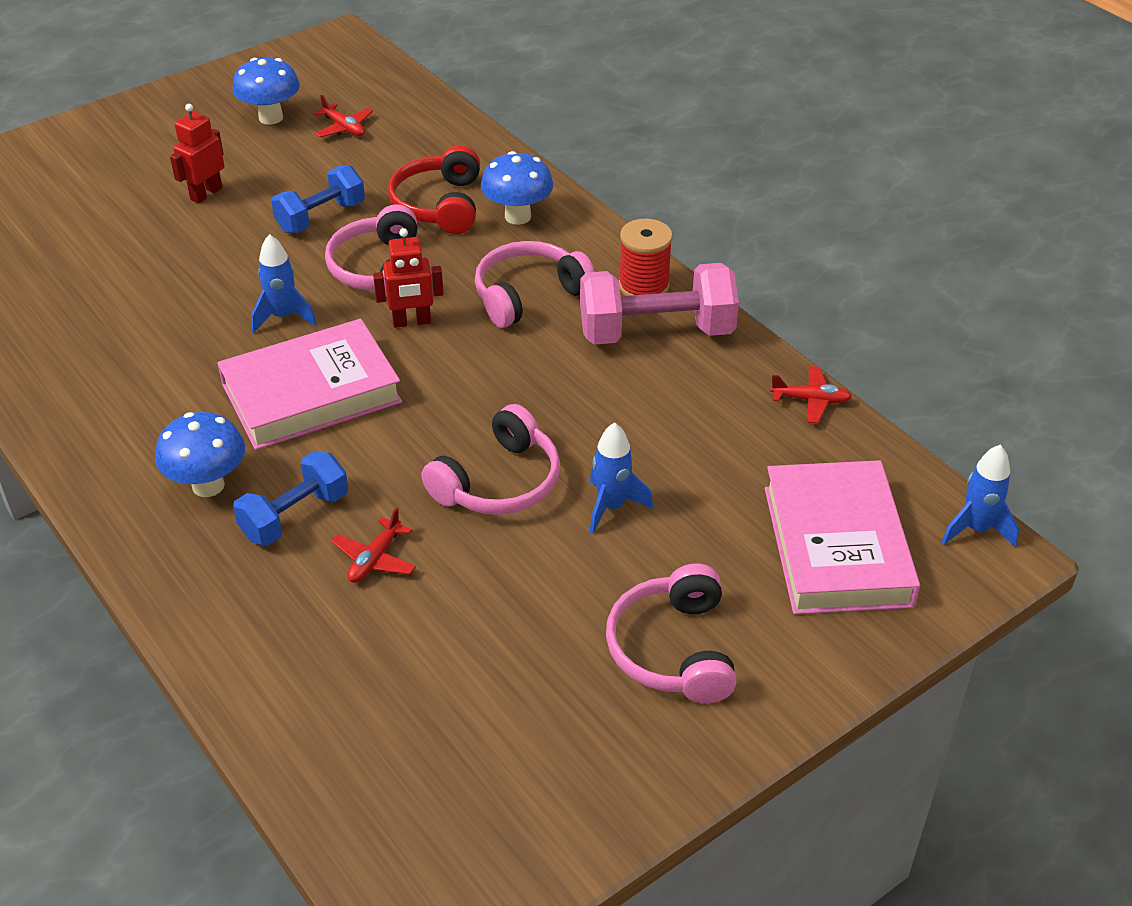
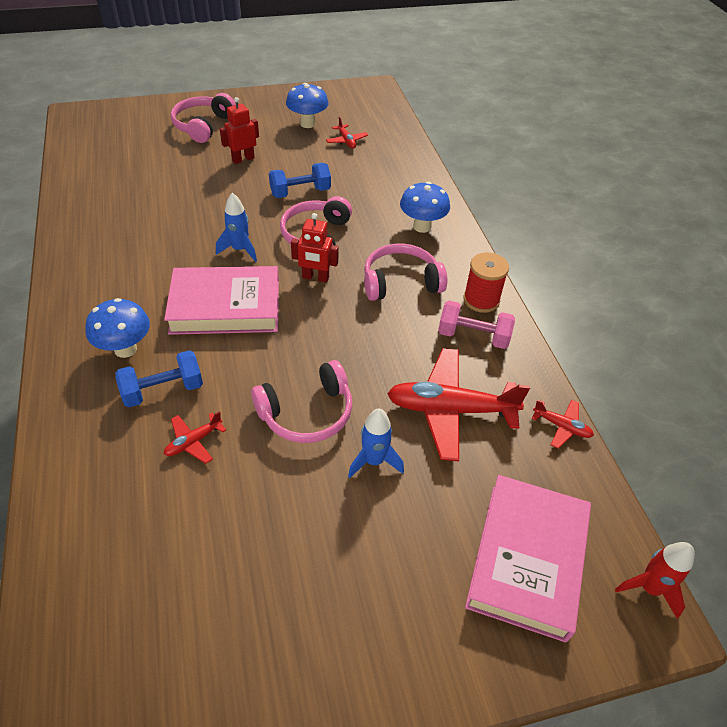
camera: 20 degrees right, 5 degrees up
(440, 205) = (377, 205): red headphones -> none
(656, 332) = (473, 336): pink dumbbell -> pink dumbbell, size x0.64
(672, 423) = (451, 410): none -> red plane
(673, 649) = (357, 601): pink headphones -> pink headphones (203, 126)
(976, 529) = (649, 588): blue rocket -> red rocket

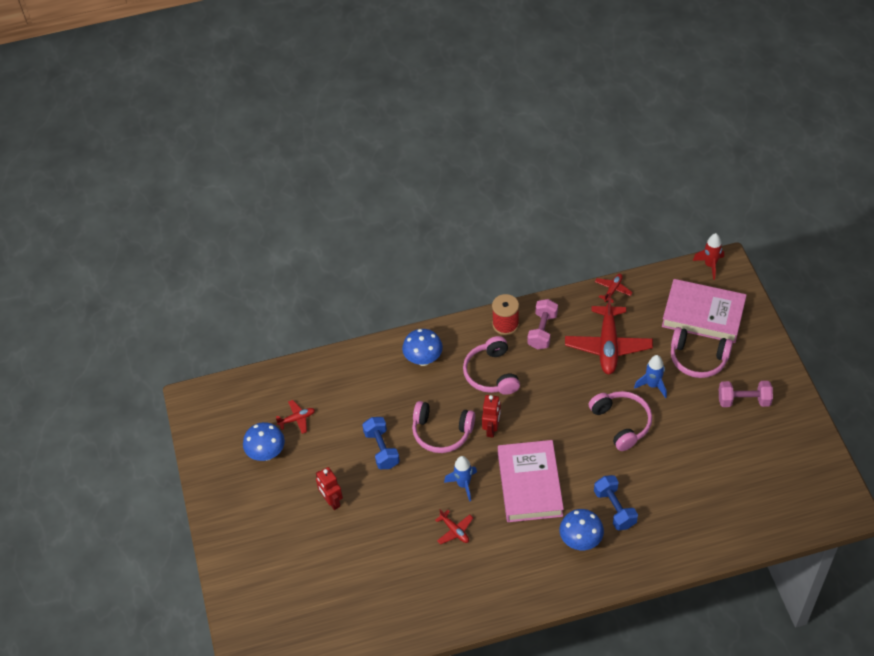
camera: 85 degrees left, 5 degrees up
(194, 442) = (653, 483): red plane -> red plane (454, 530)
(203, 126) = (272, 545): pink headphones -> pink headphones (698, 359)
(332, 604) = (743, 400): none -> pink dumbbell

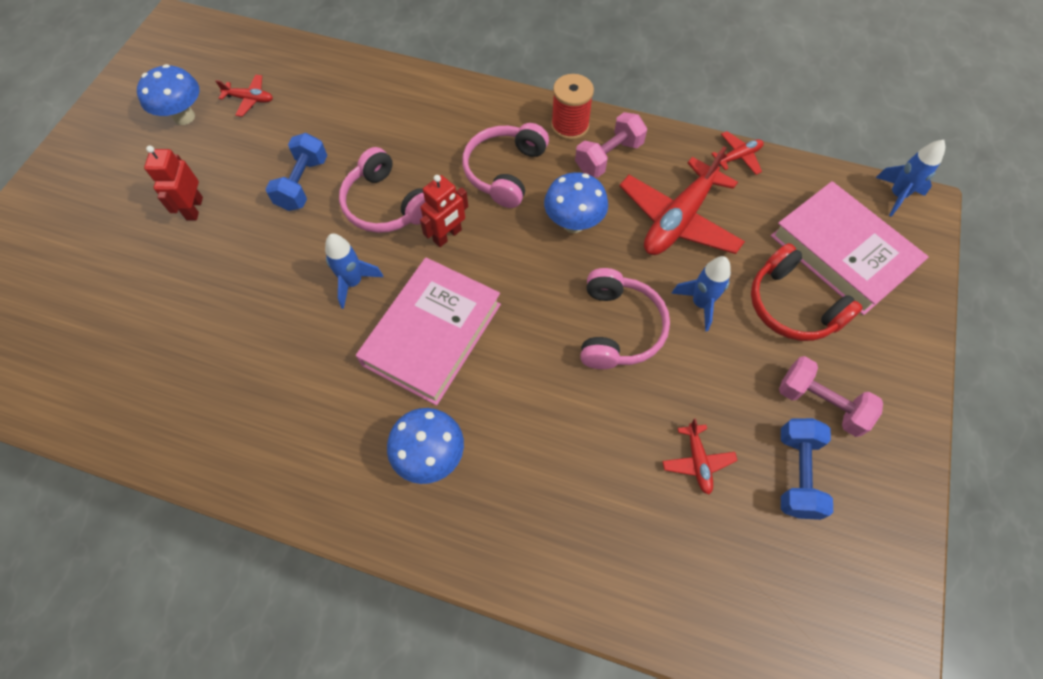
camera: 30 degrees right, 10 degrees up
(423, 359) = (441, 113): blue mushroom -> blue mushroom (573, 223)
(454, 530) = (290, 333): red plane -> red plane (697, 461)
(614, 509) = (514, 441): blue dumbbell -> blue dumbbell (796, 473)
(698, 359) = (792, 306): pink headphones -> red headphones
(710, 265) = (897, 195): red rocket -> blue rocket

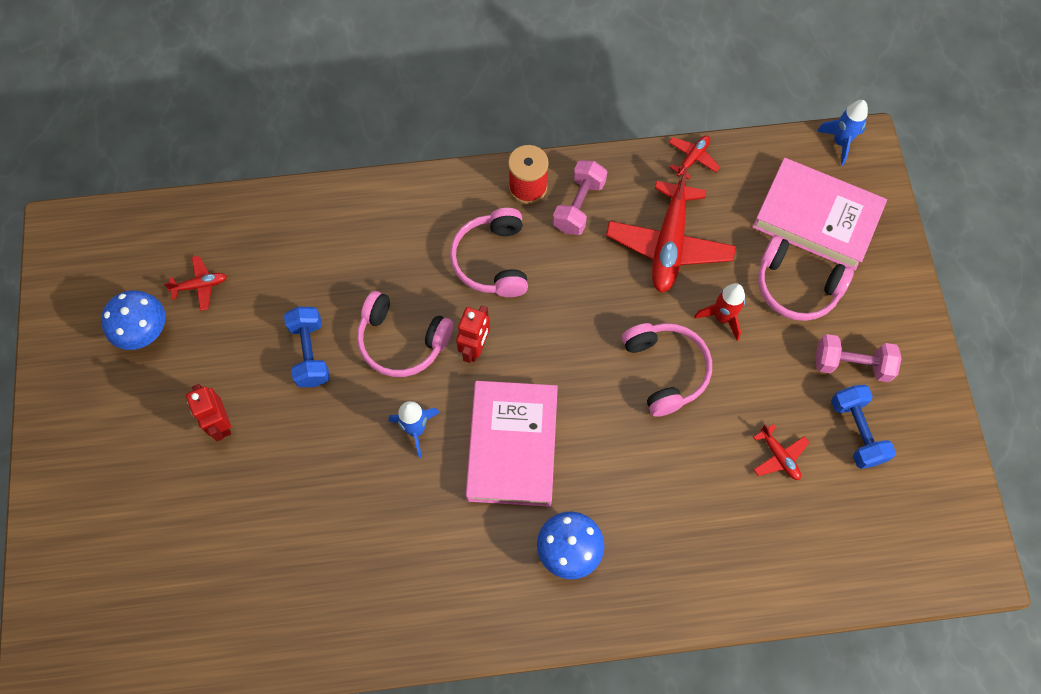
camera: 25 degrees left, 5 degrees up
(573, 223) = (580, 287): blue mushroom -> none
(700, 303) = (722, 317): blue rocket -> red rocket
(792, 306) = (796, 286): red headphones -> pink headphones

